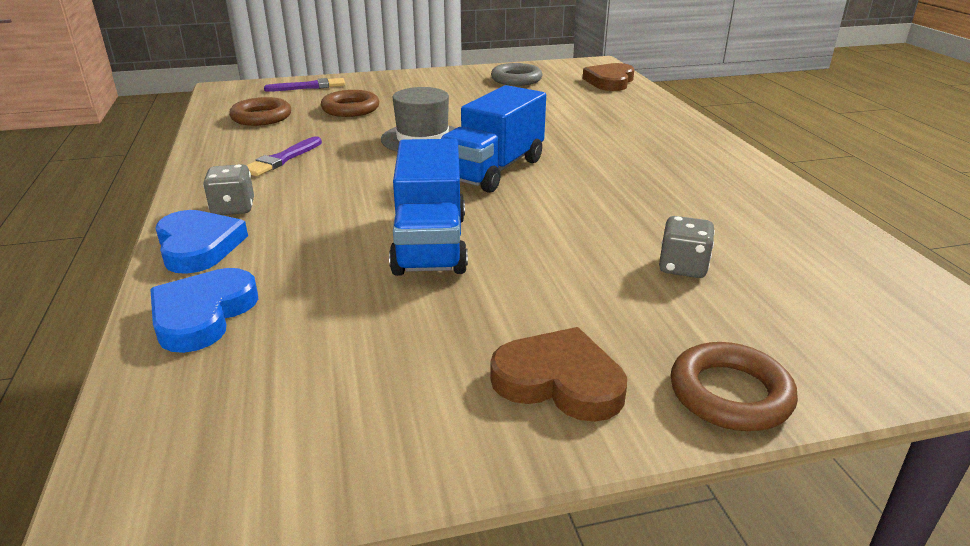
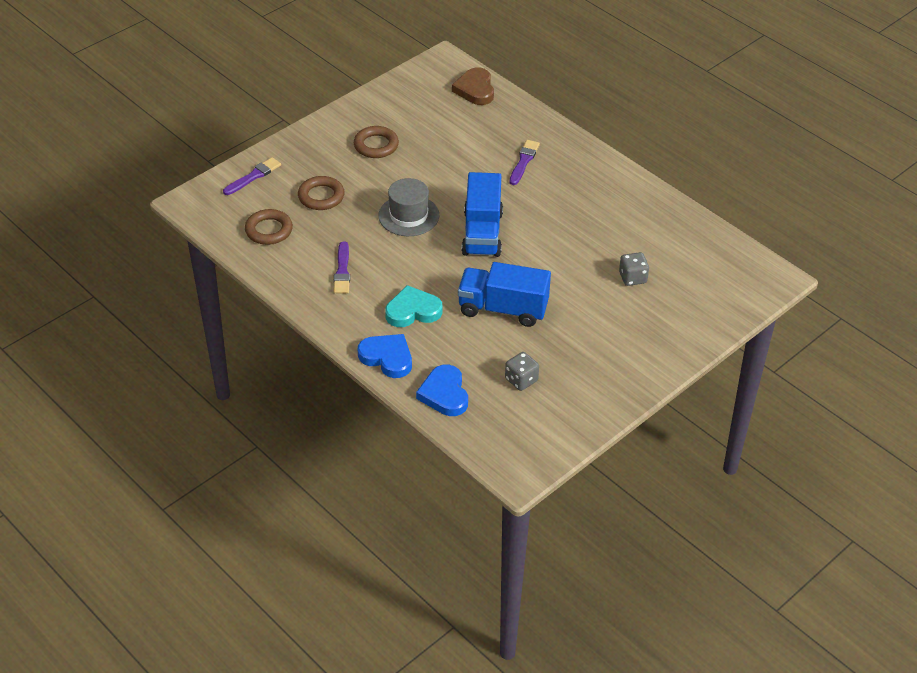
camera: 30 degrees left, 15 degrees up
(233, 208) = (369, 324): grey dice -> grey dice (521, 380)
(306, 212) = (413, 311): none -> turquoise heart
(430, 244) = (503, 309): blue truck -> blue truck turned 135 degrees clockwise
(516, 79) = (403, 110): grey ring -> none
(559, 381) = (622, 364): brown heart -> none
(615, 131) = (523, 161): none -> purple brush
(730, 394) = (686, 343): brown ring -> brown ring (376, 145)

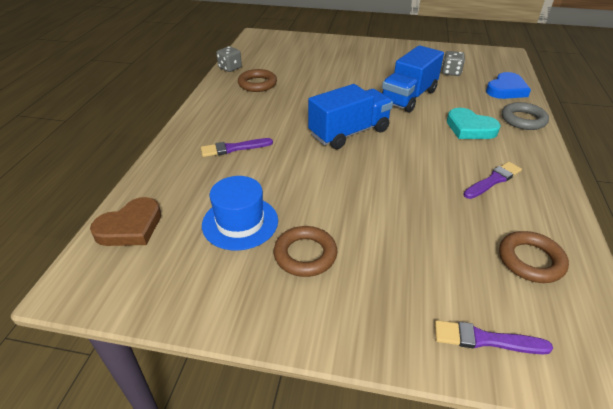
camera: 125 degrees left, 5 degrees down
(321, 196) = (433, 250): brown ring -> brown ring (257, 84)
(387, 358) = (523, 120): blue heart -> grey ring
(408, 215) = (380, 177): grey hat -> none
(432, 132) = (240, 222): none -> blue hat
(503, 309) = (409, 97): blue truck -> blue truck turned 60 degrees clockwise
(632, 278) = (314, 68): grey dice -> grey dice (230, 68)

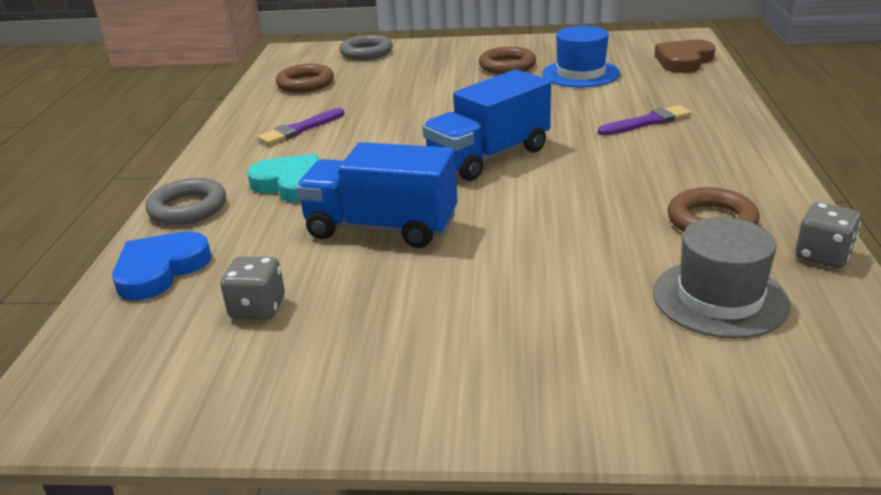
camera: 175 degrees right, 10 degrees down
(280, 60) = (719, 298): none -> grey hat
(409, 97) = (381, 228): blue truck -> blue truck turned 105 degrees counterclockwise
(485, 339) = (366, 52): purple brush -> grey ring

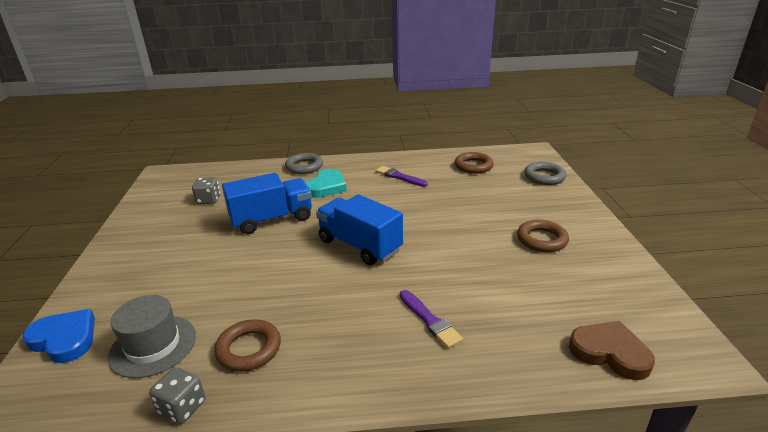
camera: 80 degrees right, 0 degrees up
(160, 270) = (248, 173): blue heart -> blue heart (64, 339)
(381, 228) = (272, 219): blue truck -> blue truck turned 60 degrees clockwise
(580, 74) = (538, 280): blue hat -> none

